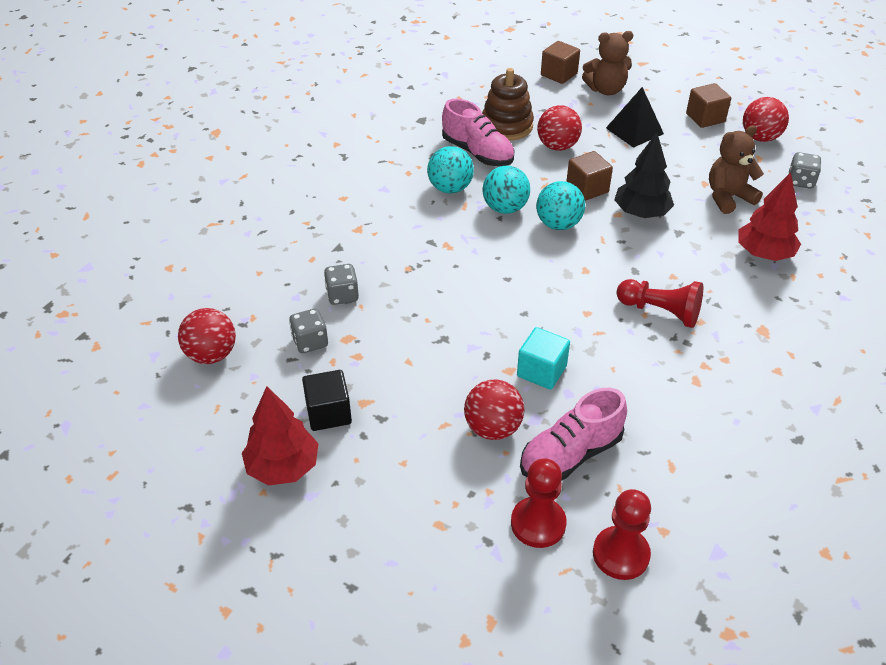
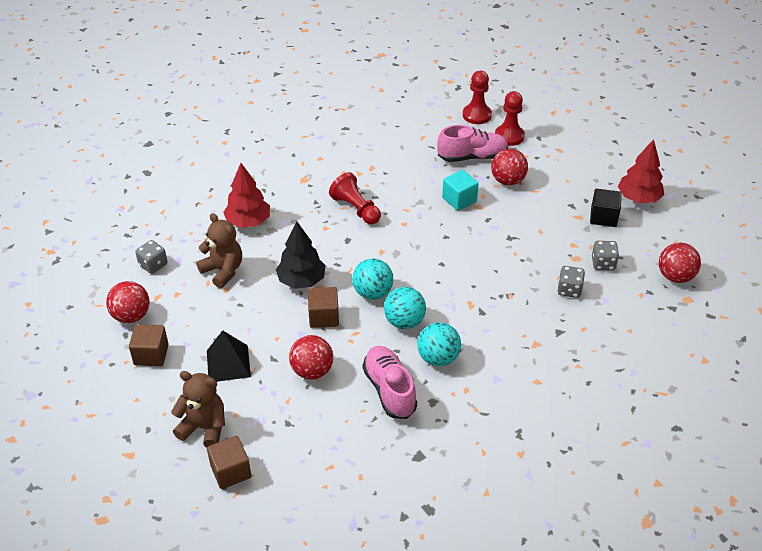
camera: 155 degrees left, 0 degrees up
(507, 126) = (340, 414): brown stacking toy -> none
(728, 197) = (223, 271): brown teddy bear -> brown teddy bear turned 135 degrees counterclockwise

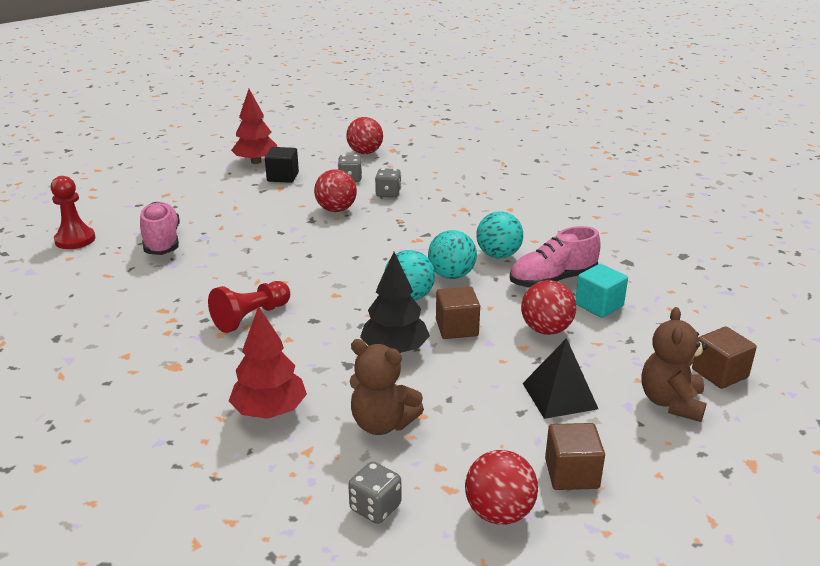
camera: 95 degrees left, 15 degrees down
(223, 271) = (382, 423): brown teddy bear -> brown teddy bear turned 105 degrees counterclockwise
(459, 199) = (243, 248): turquoise cube -> turquoise cube (599, 305)
(507, 181) = (214, 221): red ball -> red ball (336, 210)
(509, 136) = (129, 220): red pawn -> none

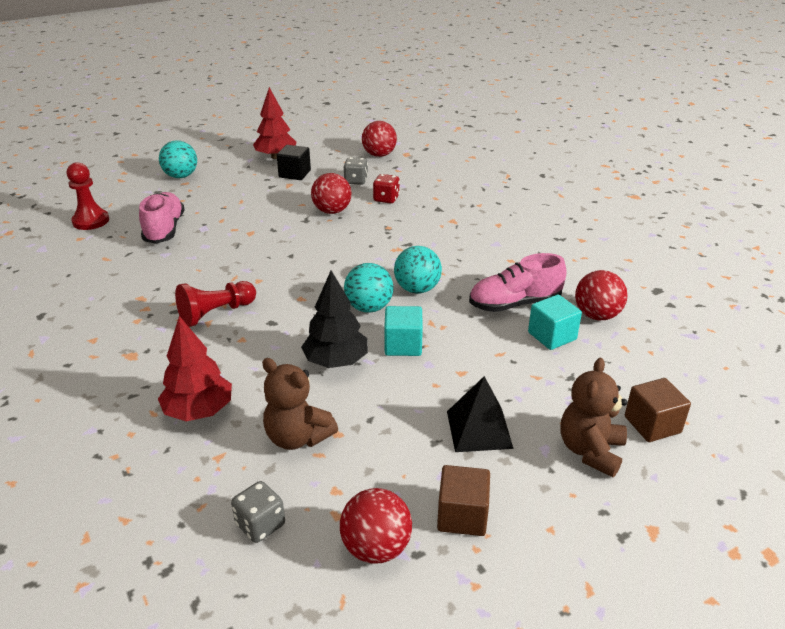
camera: 10 degrees right, 5 degrees up
(388, 194) = (386, 199): grey dice -> red dice
(457, 328) = (403, 345): brown cube -> turquoise cube
(498, 255) = (470, 272): turquoise ball -> turquoise ball (181, 176)
(546, 330) = (490, 356): red ball -> red ball (597, 315)

